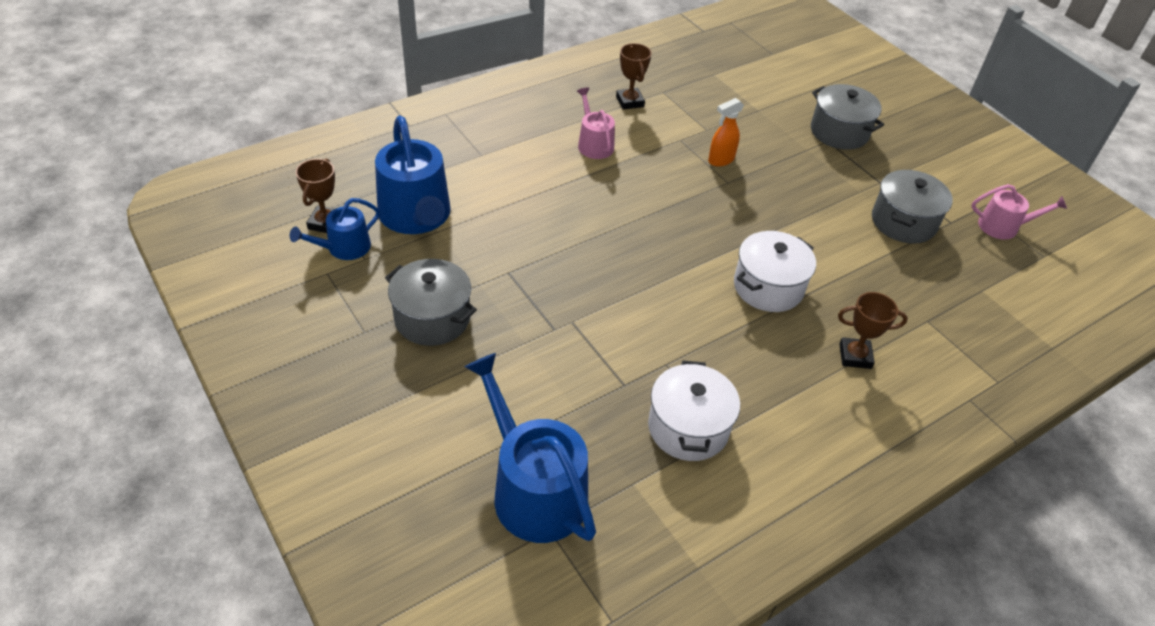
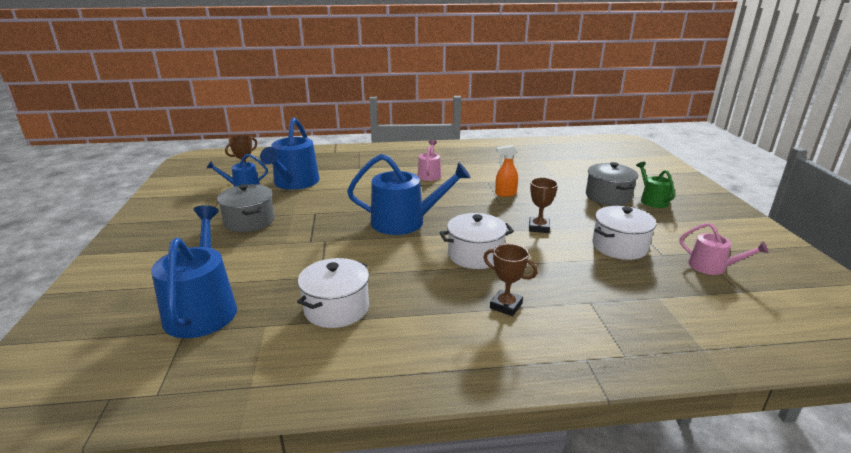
camera: 30 degrees right, 20 degrees down
(629, 102) = (472, 162): brown trophy -> brown trophy (538, 227)
(641, 253) = (405, 222): none -> blue watering can
(889, 126) = (652, 200): none -> green watering can
(903, 222) = (619, 246): grey pot -> white pot

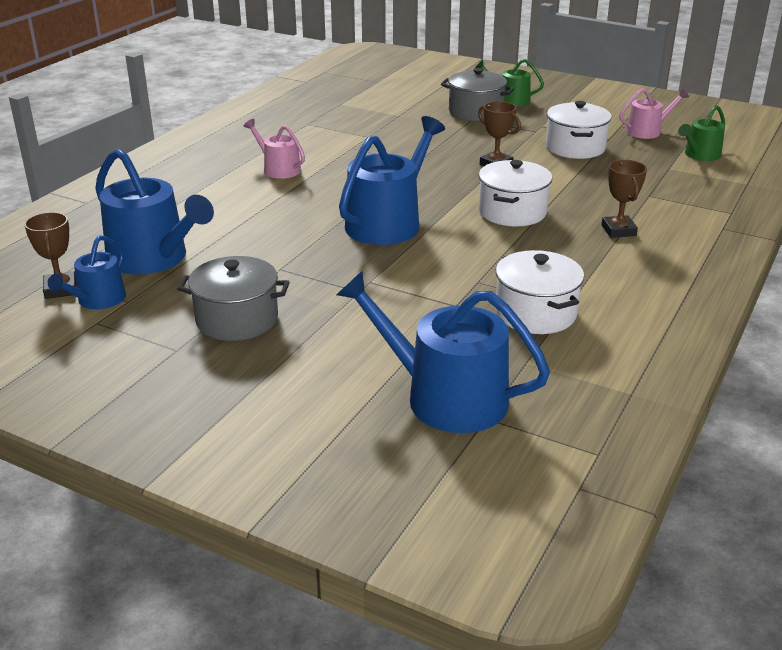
camera: 55 degrees left, 5 degrees up
(505, 194) = (398, 151): orange spray bottle -> none
(506, 306) = (618, 230): brown trophy -> brown trophy turned 75 degrees counterclockwise
(715, 306) = (700, 155): none -> green watering can

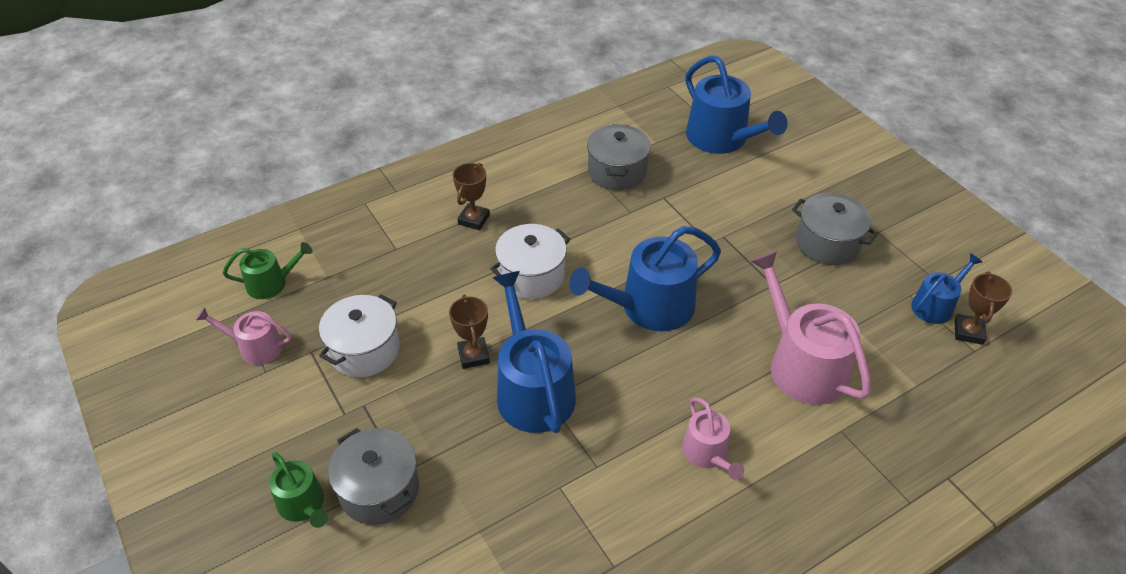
camera: 150 degrees left, 15 degrees up
(153, 258) = (882, 342): blue watering can -> blue watering can (532, 389)
(227, 226) = (801, 364): none -> pink watering can
(535, 313) = (617, 171): white pot -> grey pot

